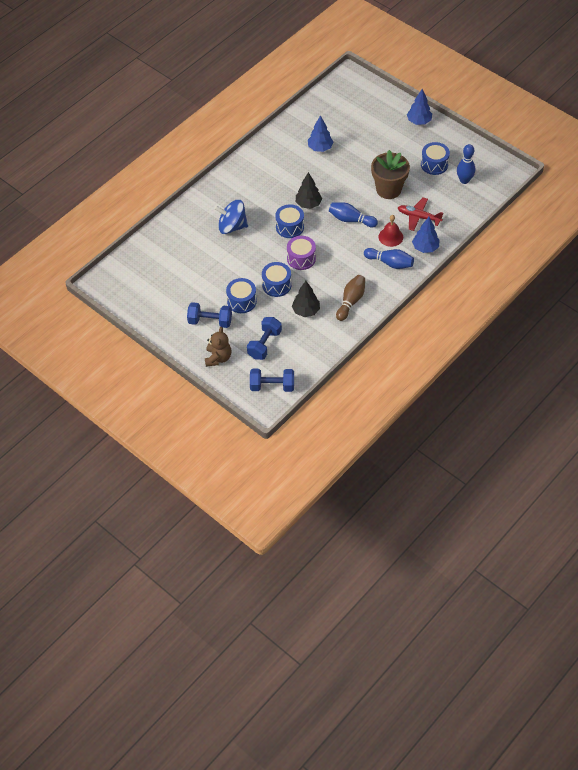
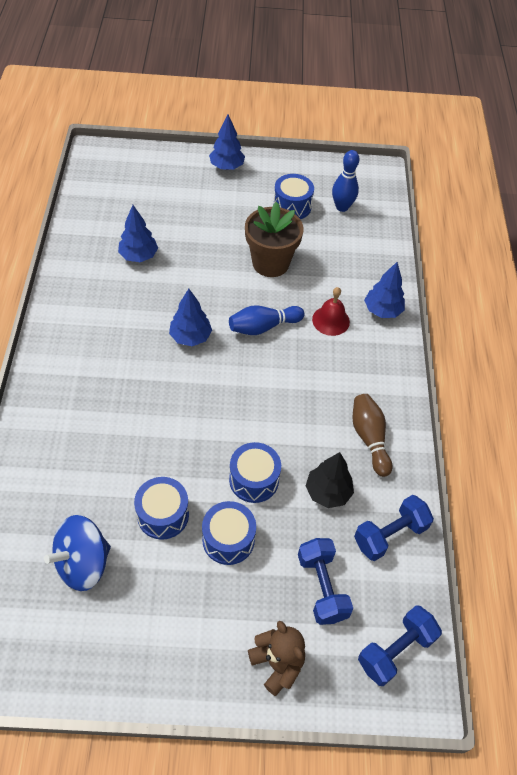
camera: 45 degrees left, 0 degrees up
(210, 321) = (211, 607): blue dumbbell -> blue dumbbell (390, 534)
(232, 226) = (114, 431): blue spinning top -> blue spinning top (83, 563)
(289, 227) = (195, 383): blue drum -> blue drum (163, 515)
(301, 258) = (250, 418): purple drum -> none
(308, 204) = (190, 337): black tree -> blue tree
(390, 263) = (363, 355): blue bowling pin -> none
(418, 217) = (337, 277): red plane -> none

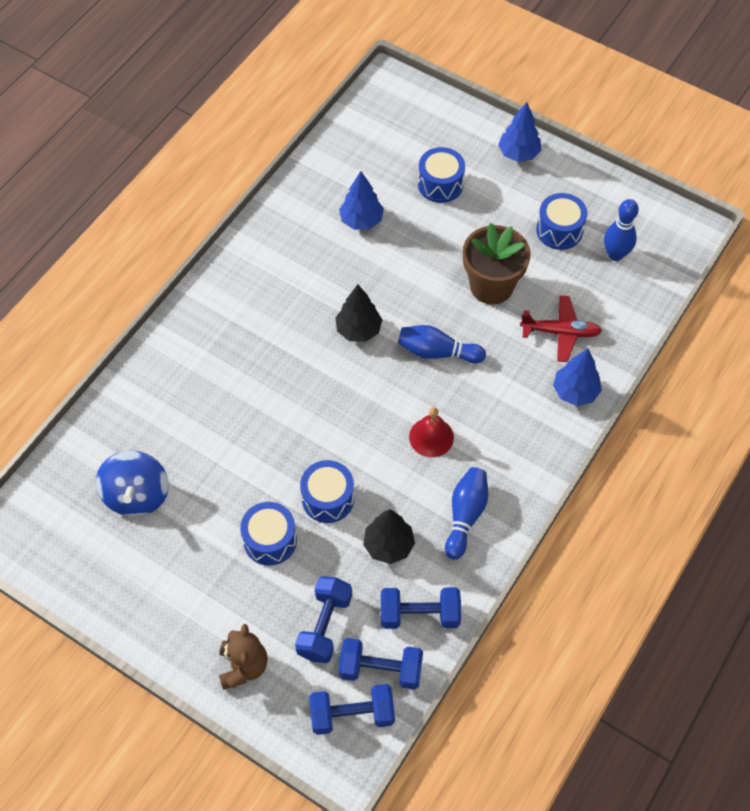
camera: 35 degrees right, 5 degrees up
(83, 563) = (137, 495): blue spinning top -> blue spinning top turned 90 degrees counterclockwise
(163, 515) = (227, 488): blue drum -> blue drum (440, 184)
(190, 337) = (358, 330): blue tree -> black tree
(331, 320) = (512, 377): red bell -> red bell (431, 437)
(342, 274) = (560, 332): none -> red plane
(369, 438) = (465, 515): brown bowling pin -> blue bowling pin
(391, 598) = (380, 669): none -> blue dumbbell

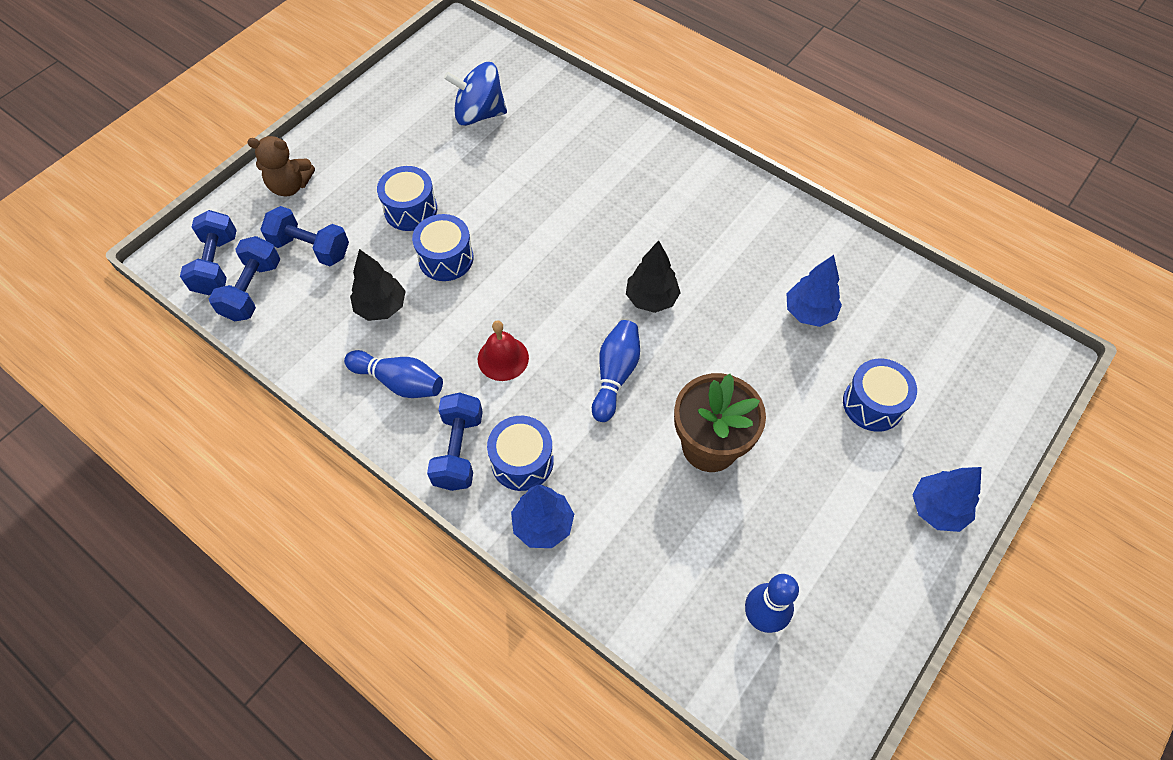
camera: 95 degrees right, 0 degrees up
(419, 614) = (299, 328): blue dumbbell -> blue dumbbell (458, 450)
(559, 230) = (802, 545): blue drum -> blue drum (522, 461)
(560, 332) = (634, 521): red plane -> none

